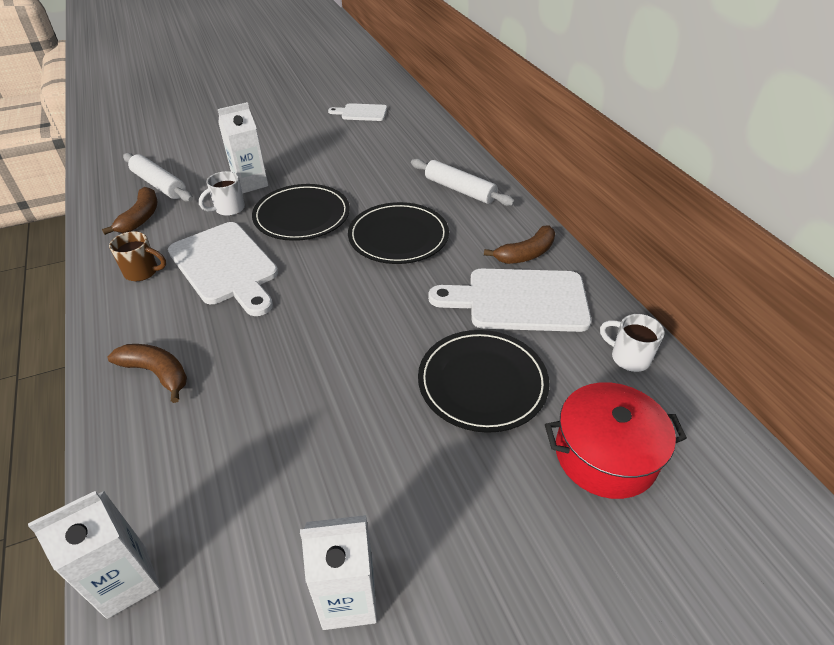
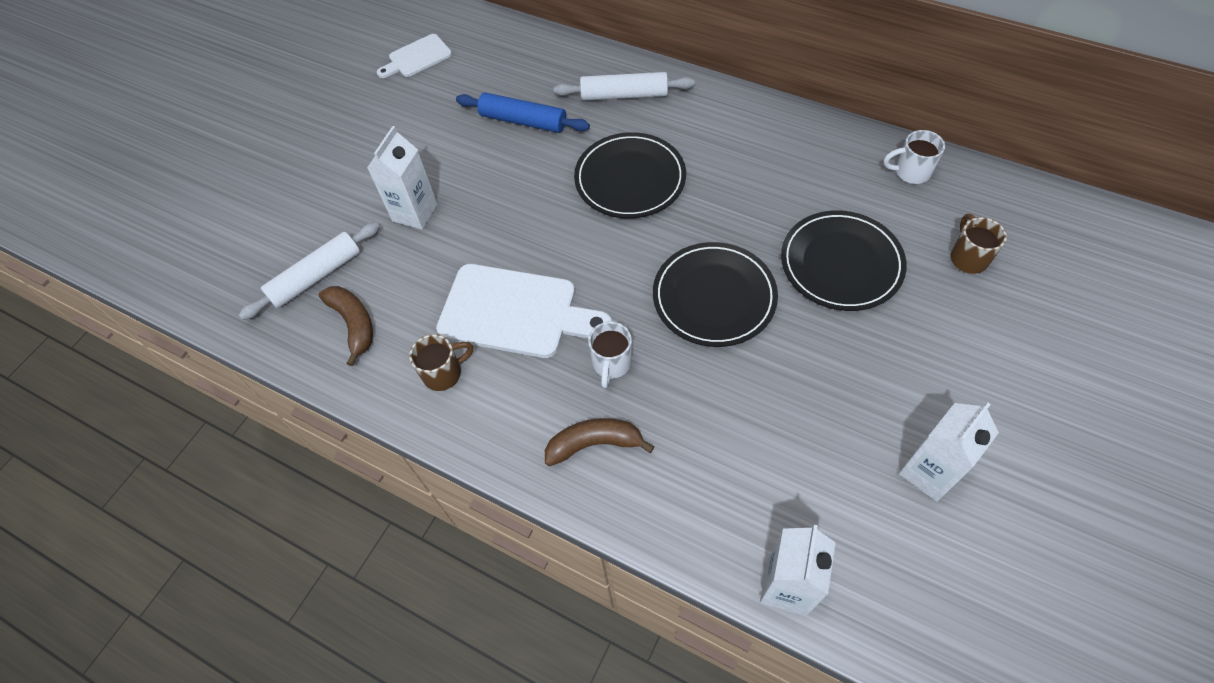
camera: 35 degrees left, 15 degrees up
(159, 185) = (316, 277): white rolling pin -> white rolling pin turned 45 degrees counterclockwise
(228, 209) = (433, 254): white mug -> white mug (611, 364)
(302, 216) = (516, 215): black plate -> black plate (714, 297)
(376, 171) = (523, 121): none -> blue rolling pin
(519, 300) = (791, 175): white cutting board -> none
(526, 254) = (750, 127): brown banana -> none
(605, 454) = (968, 258): red pot -> brown mug

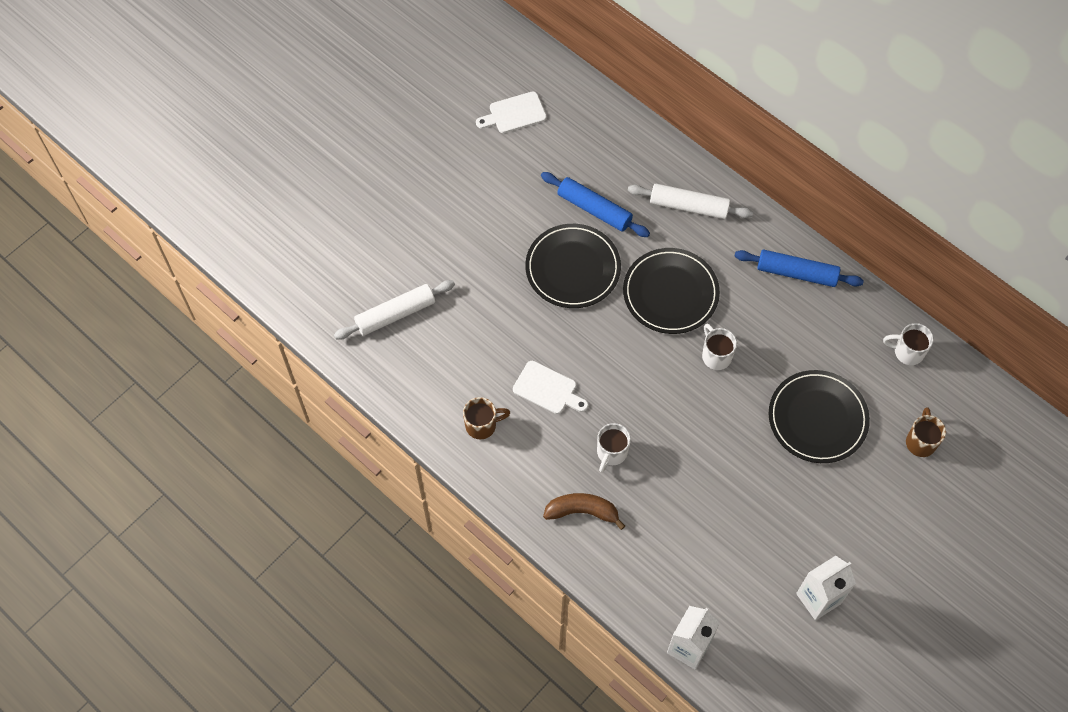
camera: 10 degrees right, 5 degrees up
(354, 324) = (419, 364): brown banana -> none
(415, 212) = (484, 276): white carton -> none
(515, 312) = (548, 389): white cutting board -> white cutting board, size x0.55
(701, 228) = (716, 355): none -> white mug
(714, 297) = (707, 419): black plate -> black plate (573, 268)
(760, 128) = (797, 273): none -> blue rolling pin

